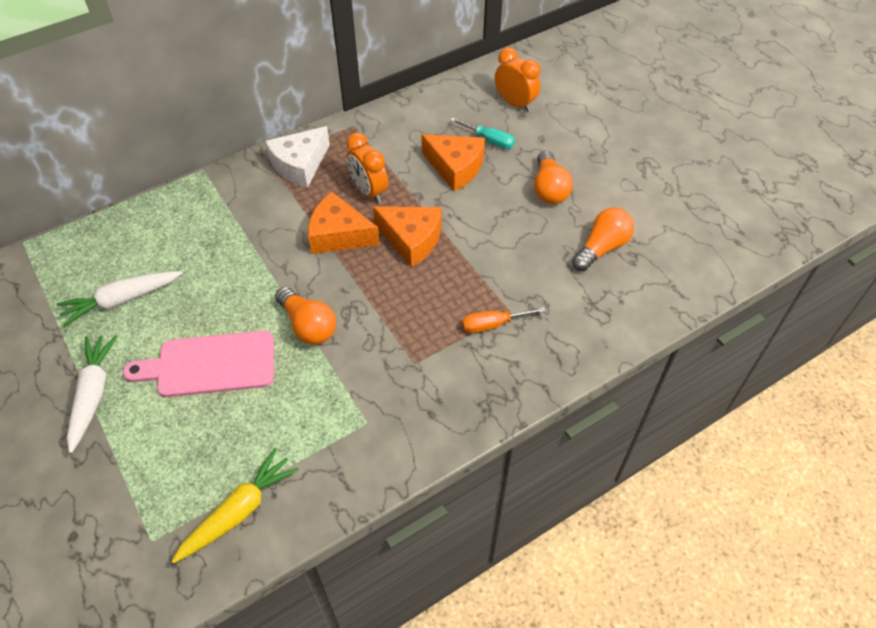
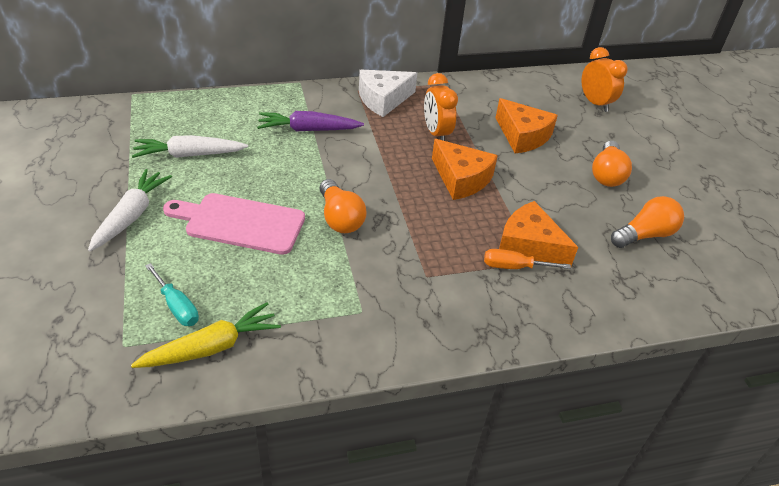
camera: 15 degrees right, 10 degrees down
(236, 228) = (308, 130): none -> purple carrot
(338, 235) = (396, 158): orange cheese -> orange cheese (529, 246)
(489, 140) = (561, 124): turquoise screwdriver -> turquoise screwdriver (177, 306)

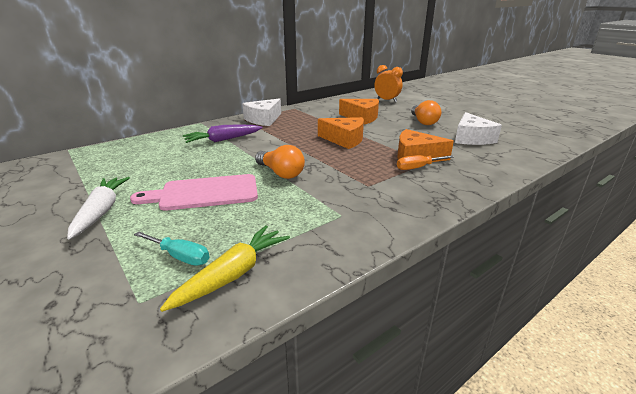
camera: 20 degrees left, 15 degrees down
(189, 155) = (136, 168): white carrot -> none
(436, 133) = (310, 126): orange clock -> none
(645, 235) = (471, 138): orange light bulb -> white cheese

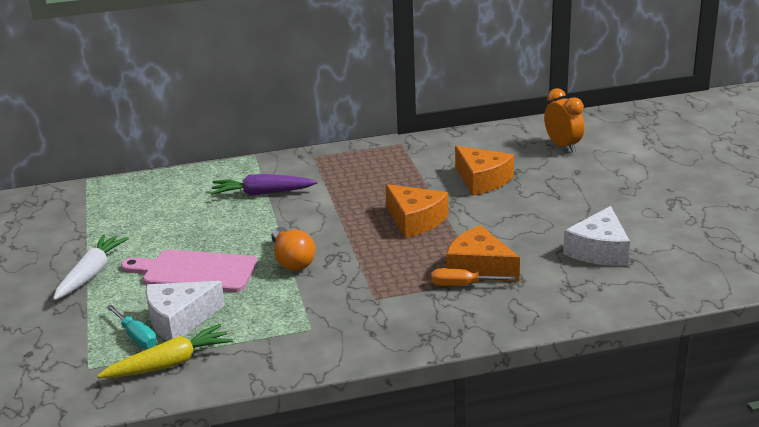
camera: 25 degrees right, 0 degrees up
(263, 119) = (339, 162): white cheese -> white cheese (179, 320)
(423, 122) = (566, 205): orange light bulb -> none

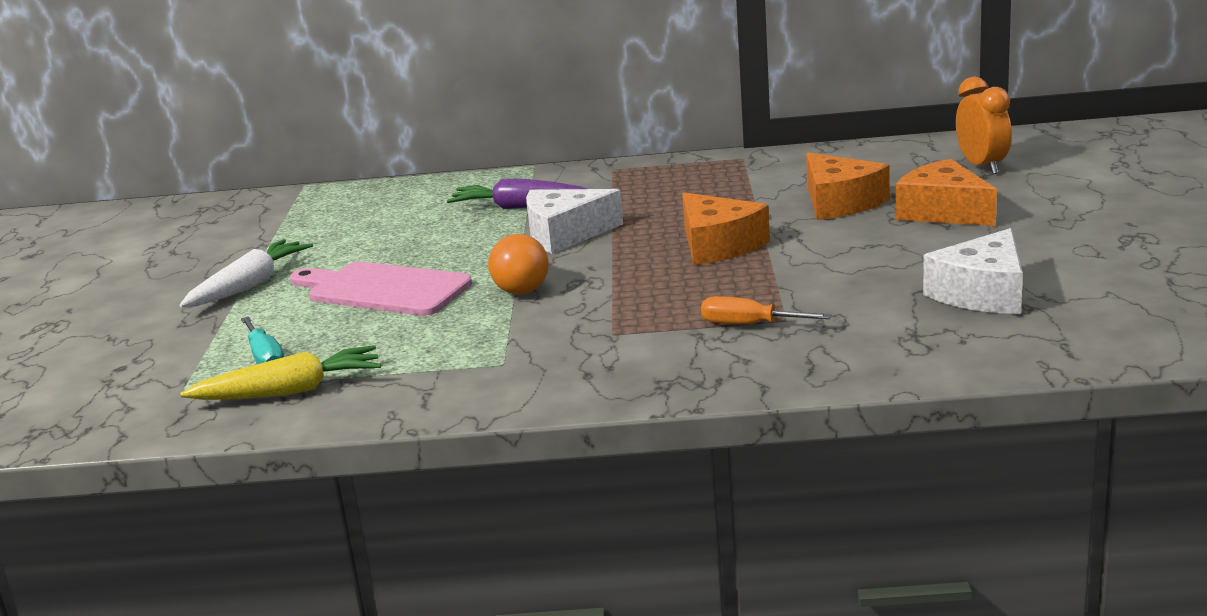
camera: 15 degrees right, 5 degrees down
(179, 320) = (332, 342): white cheese -> white cheese (565, 234)
(479, 268) = (784, 305): orange cheese -> orange cheese (943, 212)

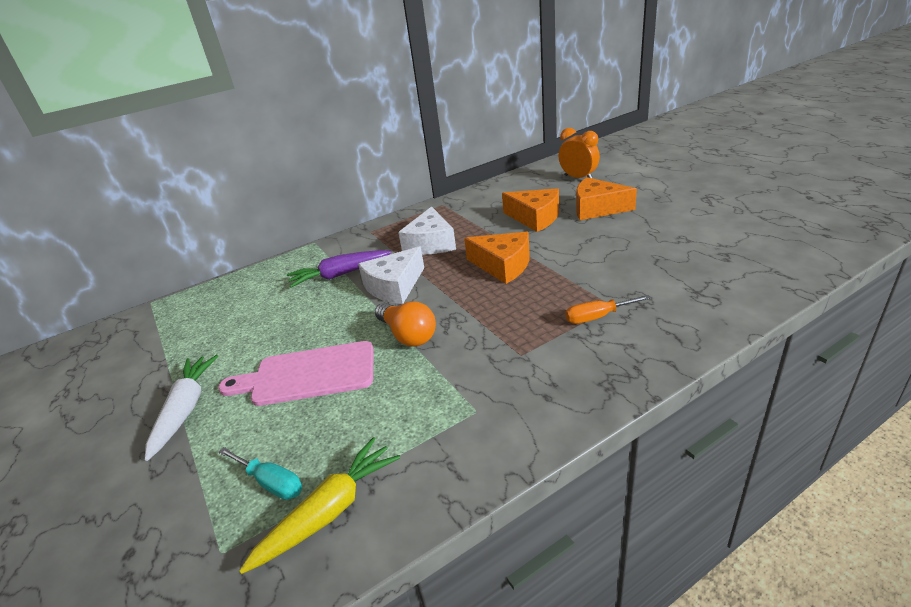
camera: 30 degrees left, 10 degrees up
(982, 293) = (690, 252): white cheese -> white cheese (430, 243)

